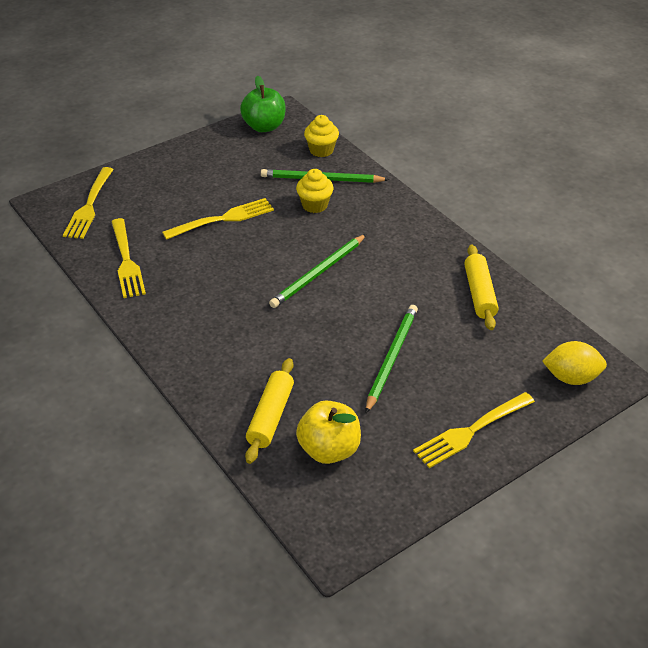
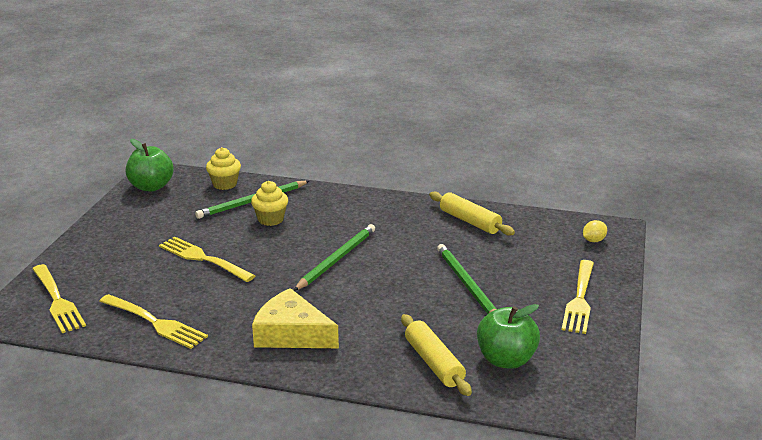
camera: 40 degrees left, 15 degrees down
(202, 325) = (291, 334): none -> yellow cheese
(222, 219) = (204, 259): yellow fork -> yellow fork turned 75 degrees counterclockwise
(318, 273) = (337, 259): green pencil -> green pencil turned 150 degrees counterclockwise
(329, 450) = (506, 360): yellow apple -> green apple
(571, 378) = (593, 240): yellow lemon -> yellow lemon, size x0.58

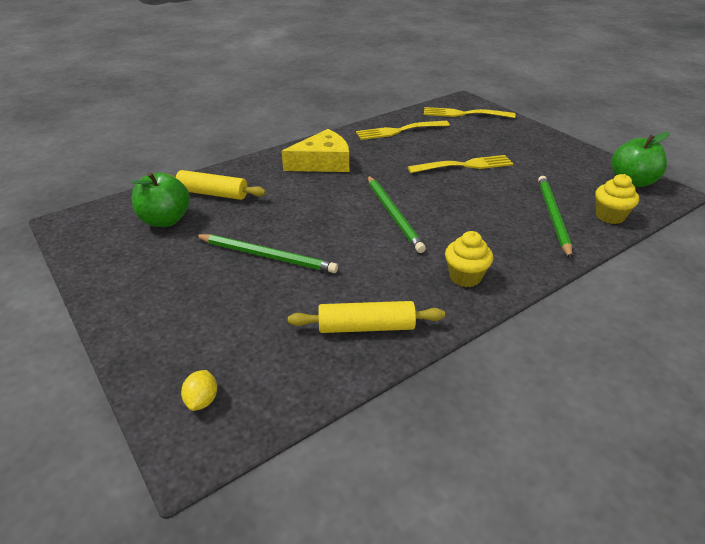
camera: 130 degrees right, 10 degrees up
(270, 219) = (504, 212): yellow cupcake -> yellow cupcake (465, 277)
(579, 299) = (151, 304): yellow fork -> none

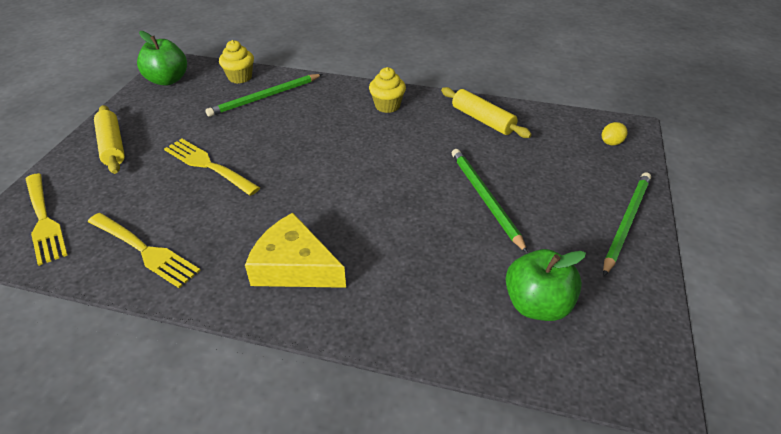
camera: 130 degrees left, 5 degrees up
(213, 193) = (454, 309): yellow rolling pin -> yellow rolling pin (112, 146)
(393, 215) = (347, 166): green pencil -> green pencil (626, 222)

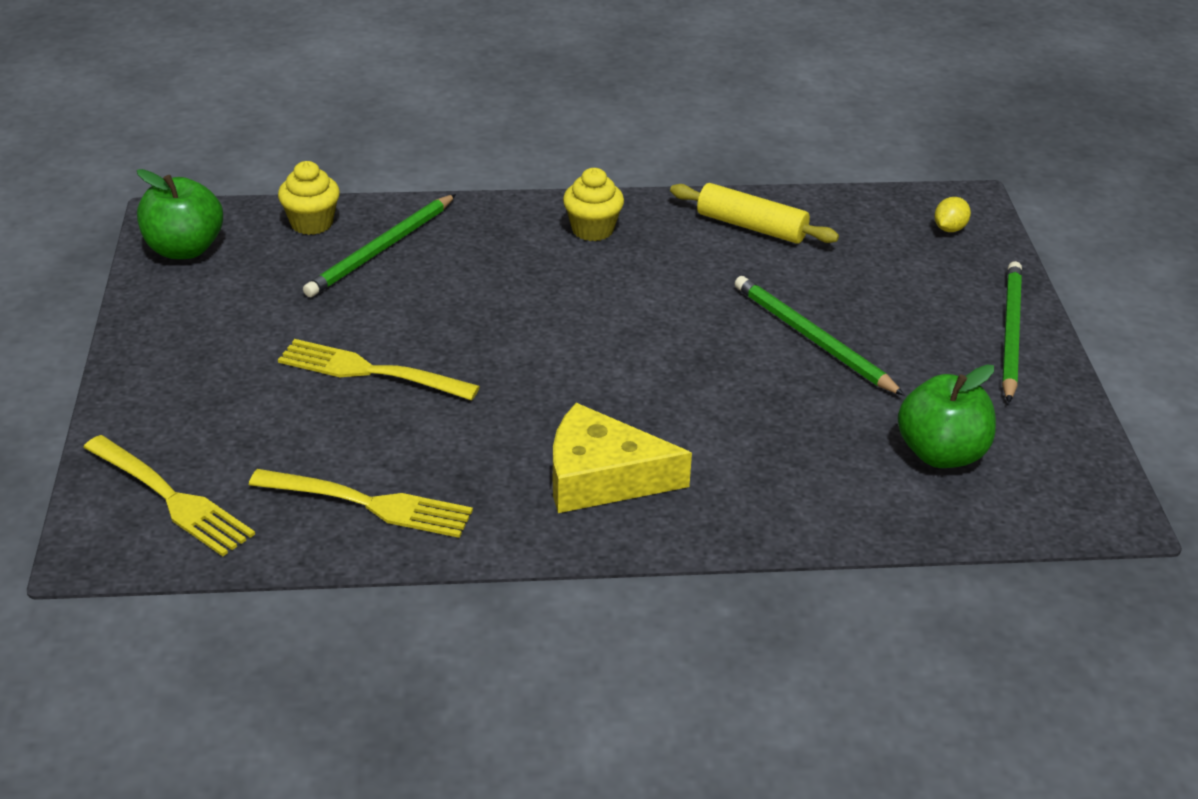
camera: 20 degrees left, 5 degrees down
(112, 146) = (182, 372): yellow rolling pin -> none

